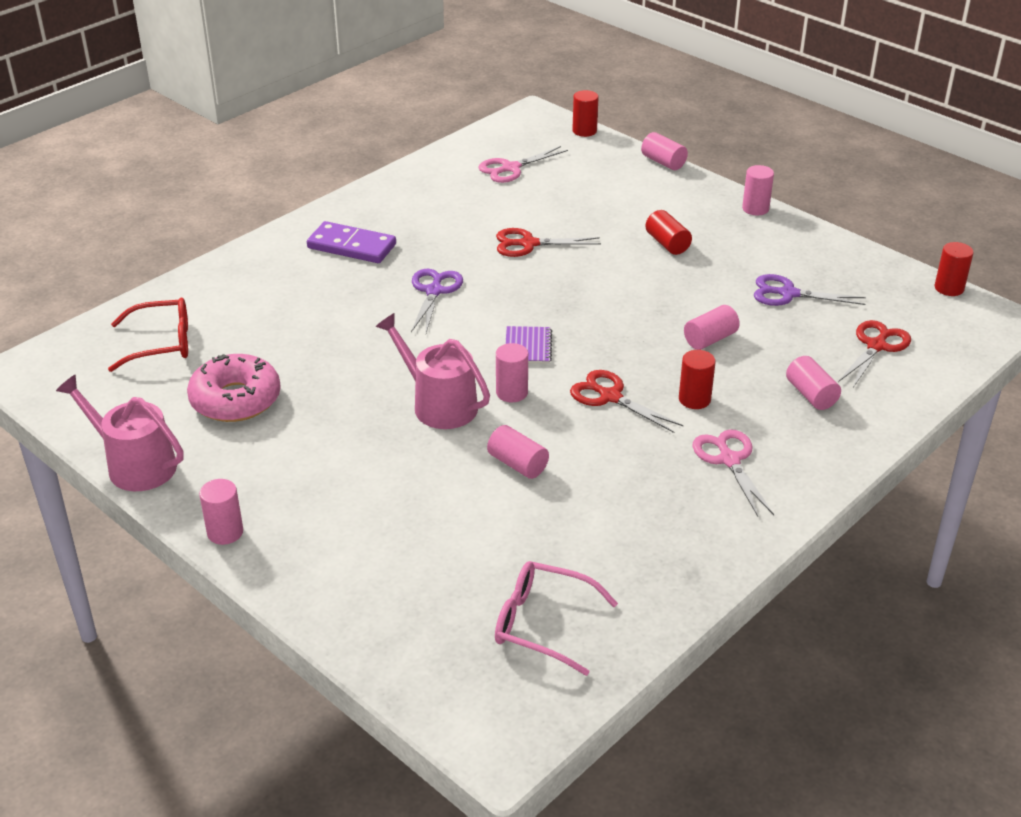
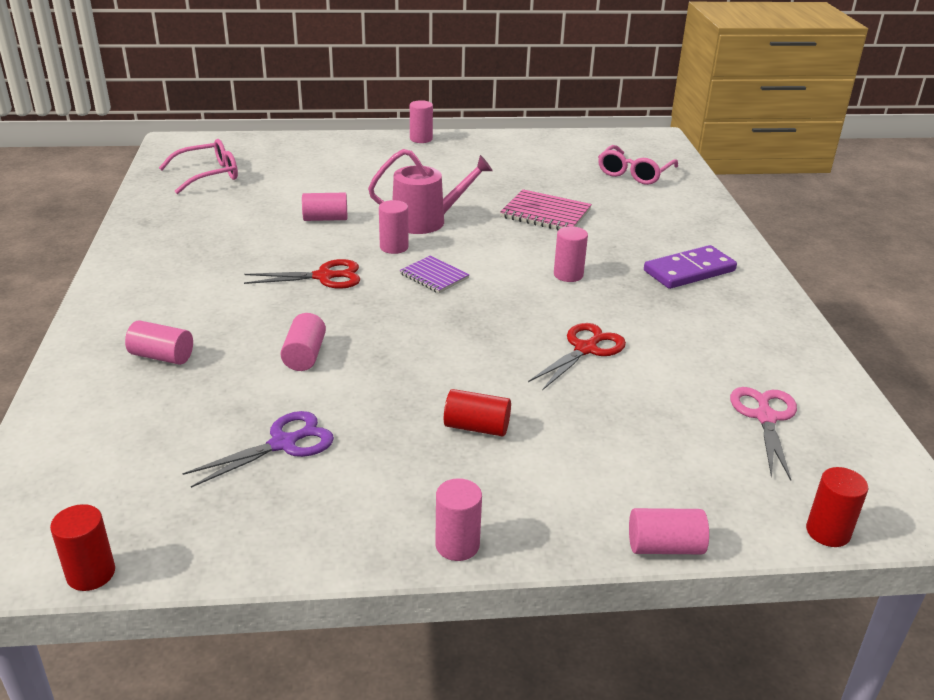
camera: 130 degrees right, 5 degrees down
(135, 465) = (515, 137): pink watering can -> none
(161, 343) = (634, 173): red glasses -> pink glasses
(235, 399) = (535, 173): pink donut -> none
(331, 350) = (545, 214): none -> pink notebook
(434, 291) = (568, 275): purple scissors -> pink cylinder
(694, 399) = (258, 305): red cylinder -> none
(729, 460) = (184, 282): pink scissors -> none
(876, 346) = (133, 437): red scissors -> none

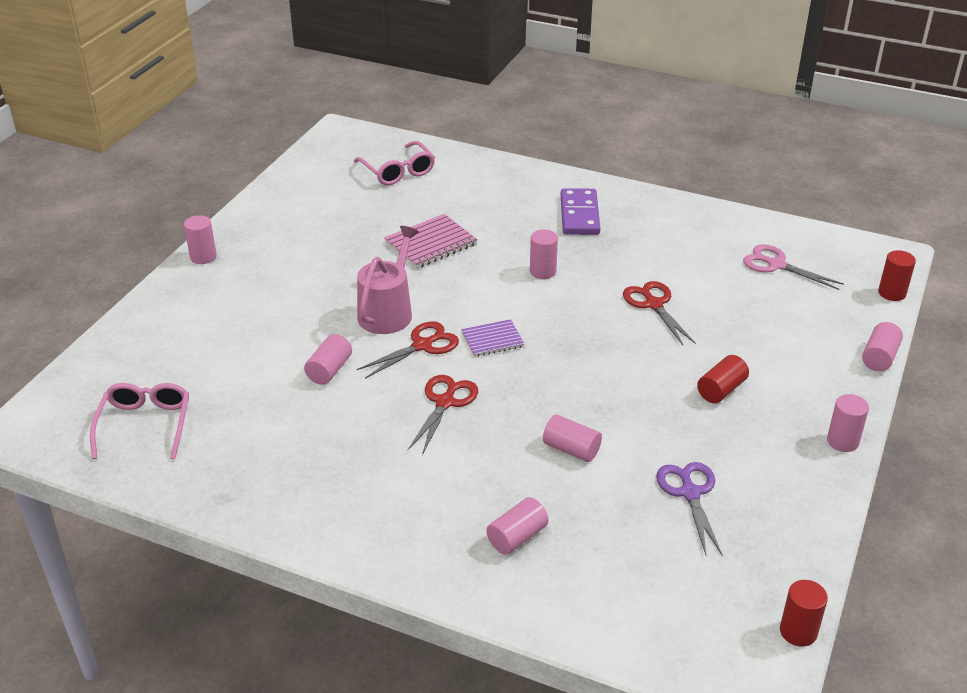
camera: 60 degrees left, 5 degrees up
(394, 247) = (422, 346): pink cylinder -> red scissors

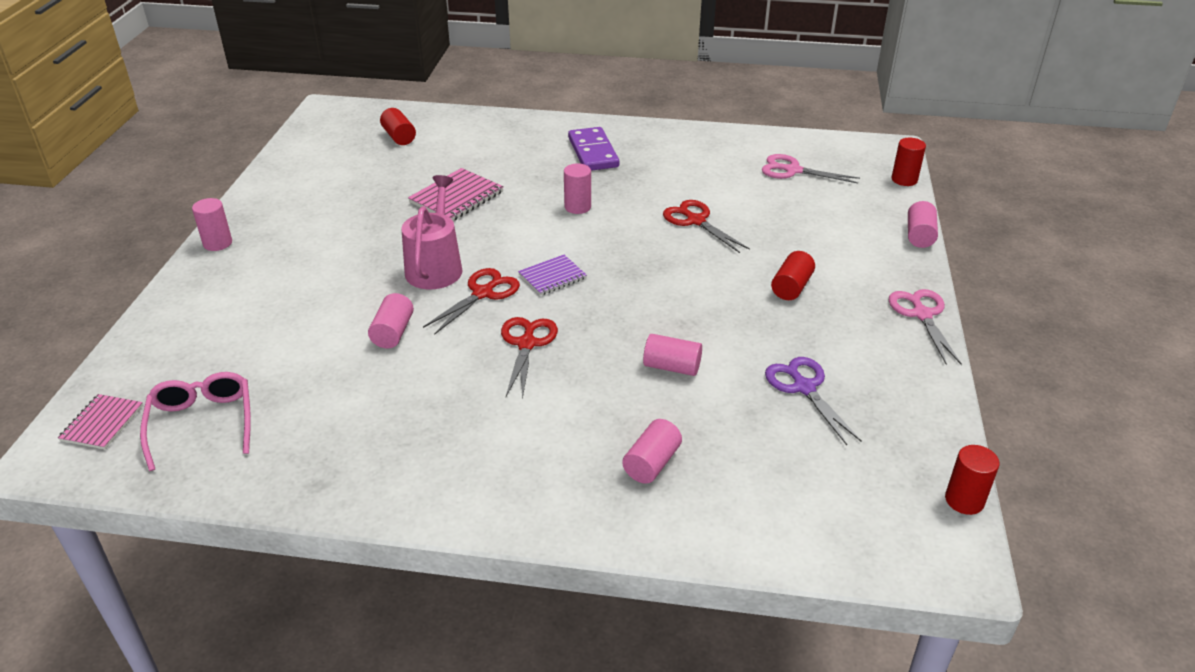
camera: 15 degrees left, 0 degrees up
(66, 409) = (102, 423): none -> pink notebook
(398, 171) = (399, 137): pink glasses -> red cylinder
(842, 441) = (922, 314): pink cylinder -> pink scissors

